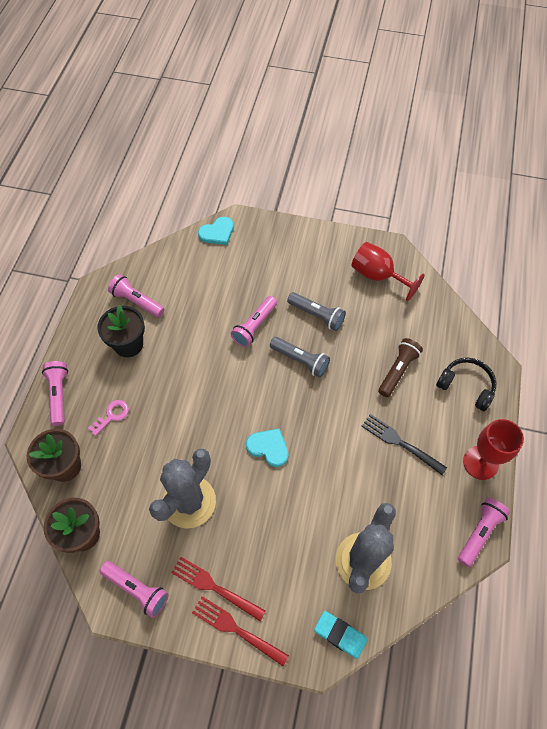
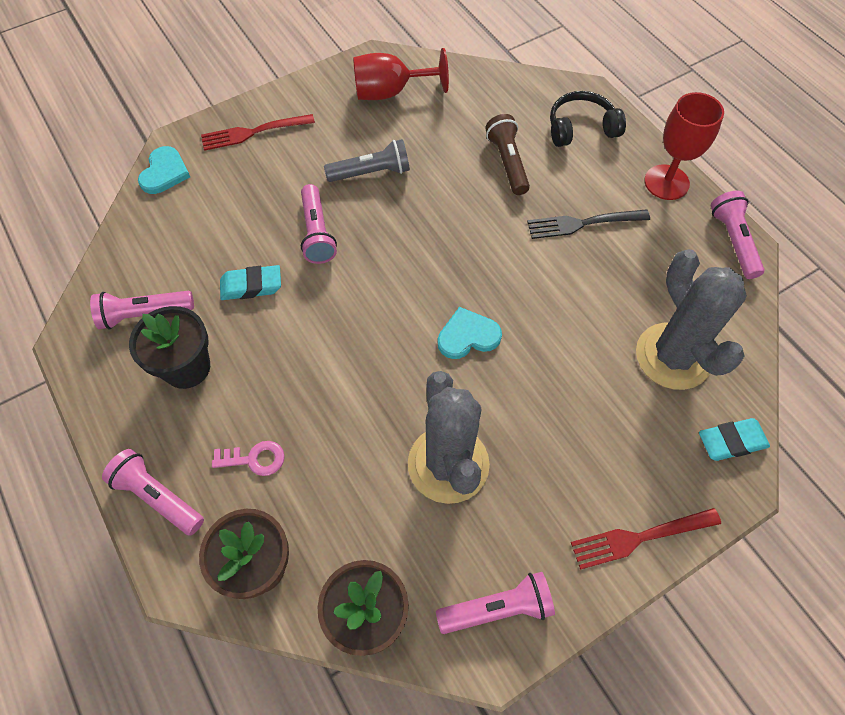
camera: 45 degrees left, 0 degrees up
(112, 415) = (254, 459): pink key -> pink key turned 90 degrees clockwise
(196, 328) = (251, 286): none -> turquoise eraser
(214, 587) = (572, 520): red fork -> red fork (253, 132)
(300, 360) = (403, 227): grey flashlight -> none

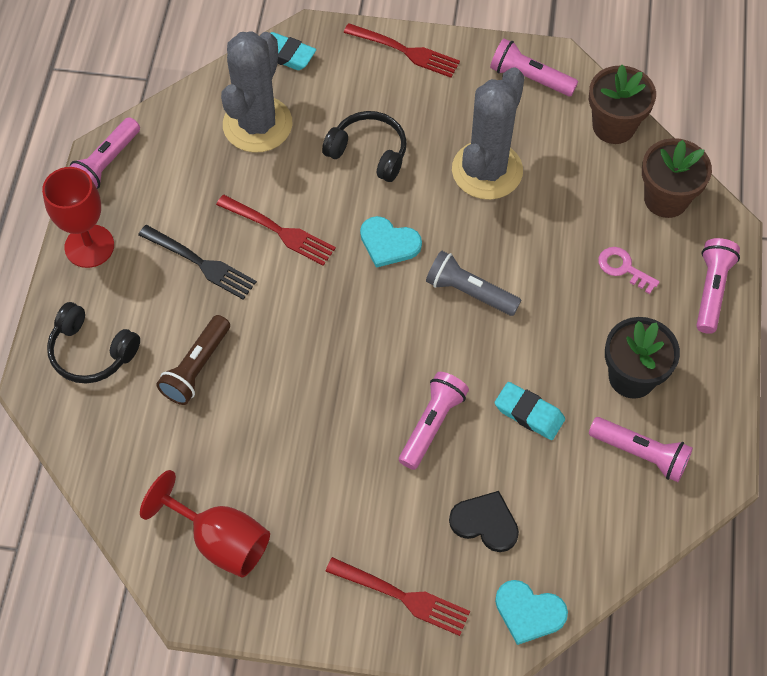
camera: 140 degrees left, 0 degrees up
(158, 497) = (711, 290): pink flashlight -> pink flashlight turned 150 degrees counterclockwise
(164, 172) = (529, 612): turquoise heart -> turquoise heart turned 120 degrees counterclockwise
(231, 200) = (485, 522): none -> black heart
(371, 173) = (328, 453): grey flashlight -> grey flashlight (469, 292)
(557, 284) = (279, 231): none -> red fork
(562, 402) = (369, 152): none -> black headphones

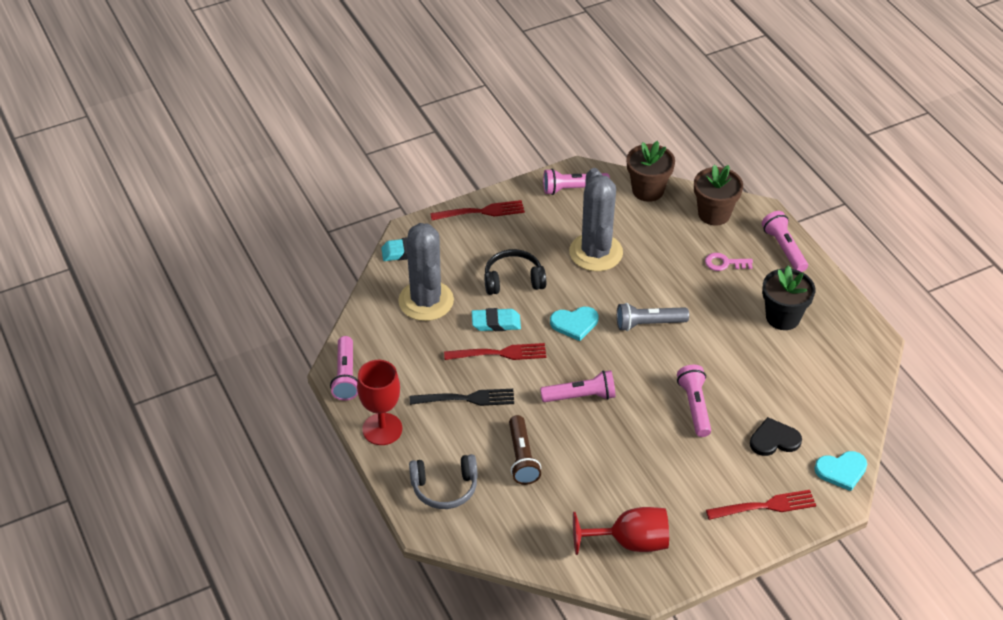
camera: 35 degrees left, 15 degrees down
(91, 352) = (444, 488): black headphones -> grey headphones
(529, 413) = (744, 369): turquoise eraser -> turquoise eraser (496, 323)
(640, 453) = (824, 354): pink flashlight -> pink flashlight (580, 396)

